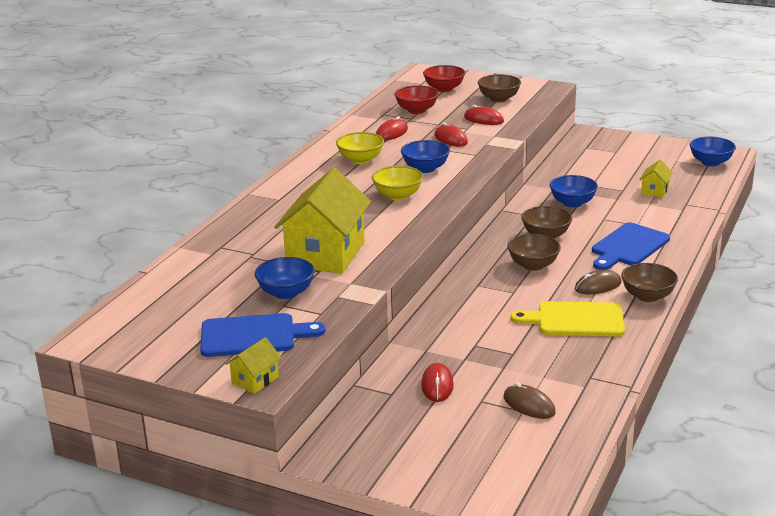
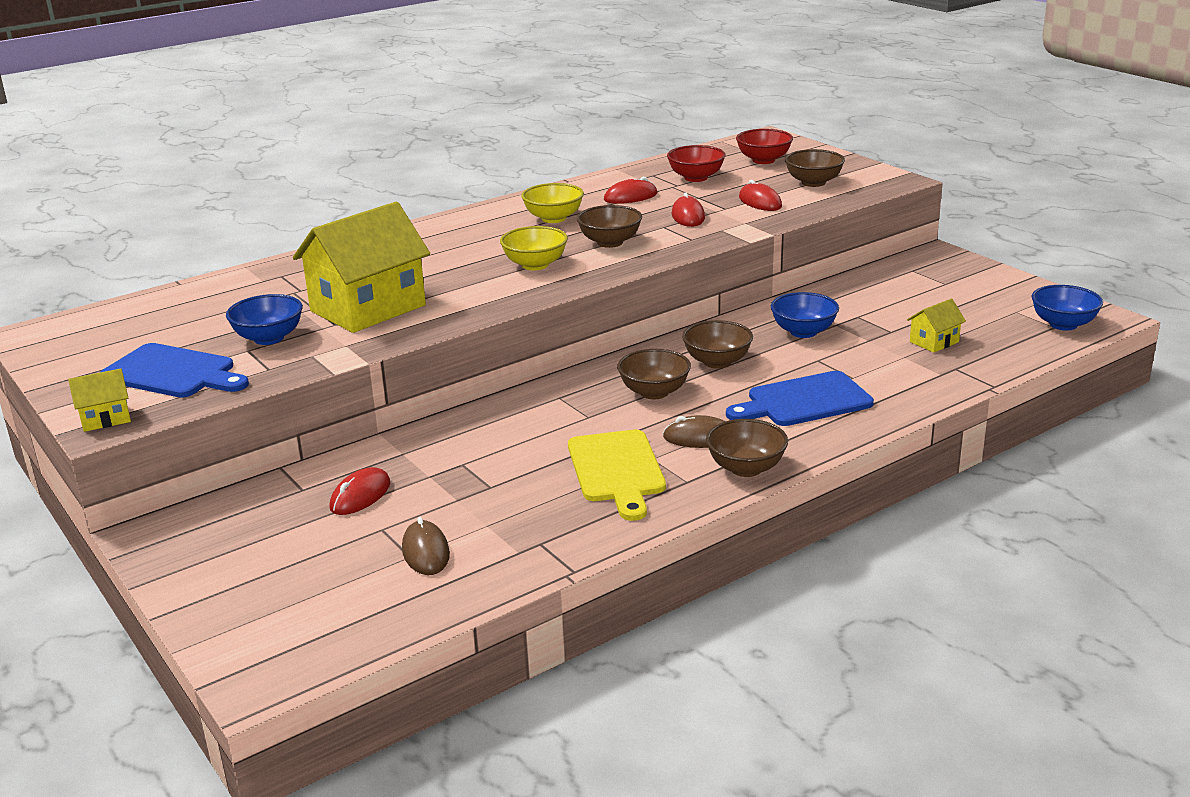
camera: 30 degrees right, 0 degrees up
(425, 169) = (610, 242): blue bowl -> brown bowl
(575, 320) = (617, 470): yellow cutting board -> yellow cutting board turned 135 degrees counterclockwise

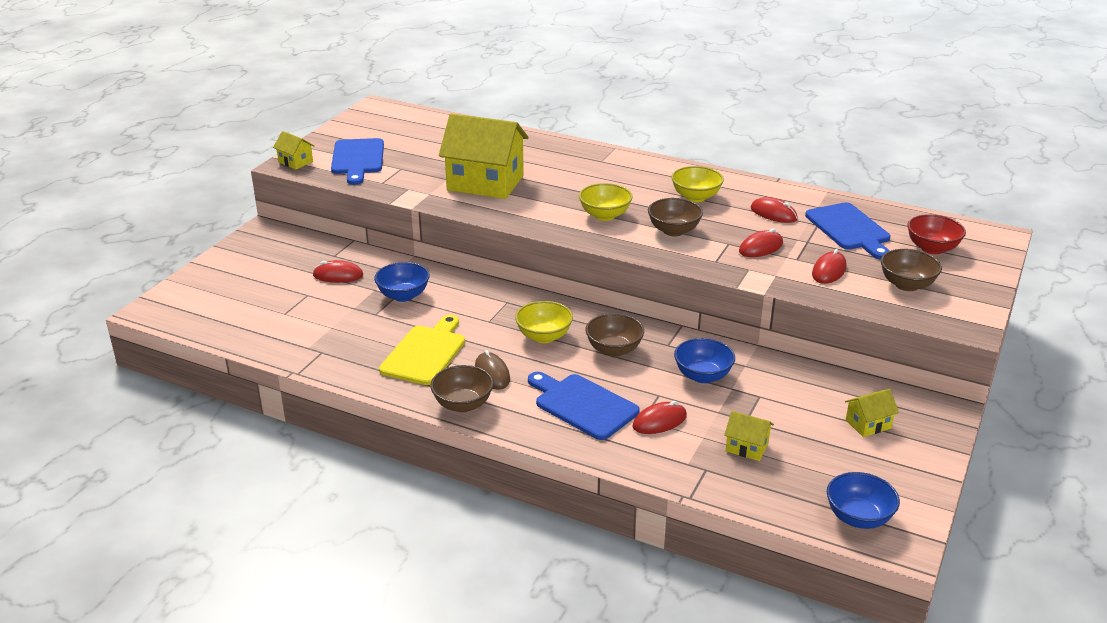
camera: 60 degrees right, 5 degrees up
(269, 338) = (420, 169): blue bowl -> blue bowl (403, 295)
(425, 552) = (291, 317): brown mouse -> none
(617, 470) = (425, 353): yellow cutting board -> yellow cutting board turned 150 degrees clockwise
(654, 392) = (544, 336): brown bowl -> yellow bowl
(696, 178) = (849, 229): red bowl -> blue cutting board
(863, 370) = (659, 421): none -> red mouse
(935, 285) = (868, 424): none -> yellow house

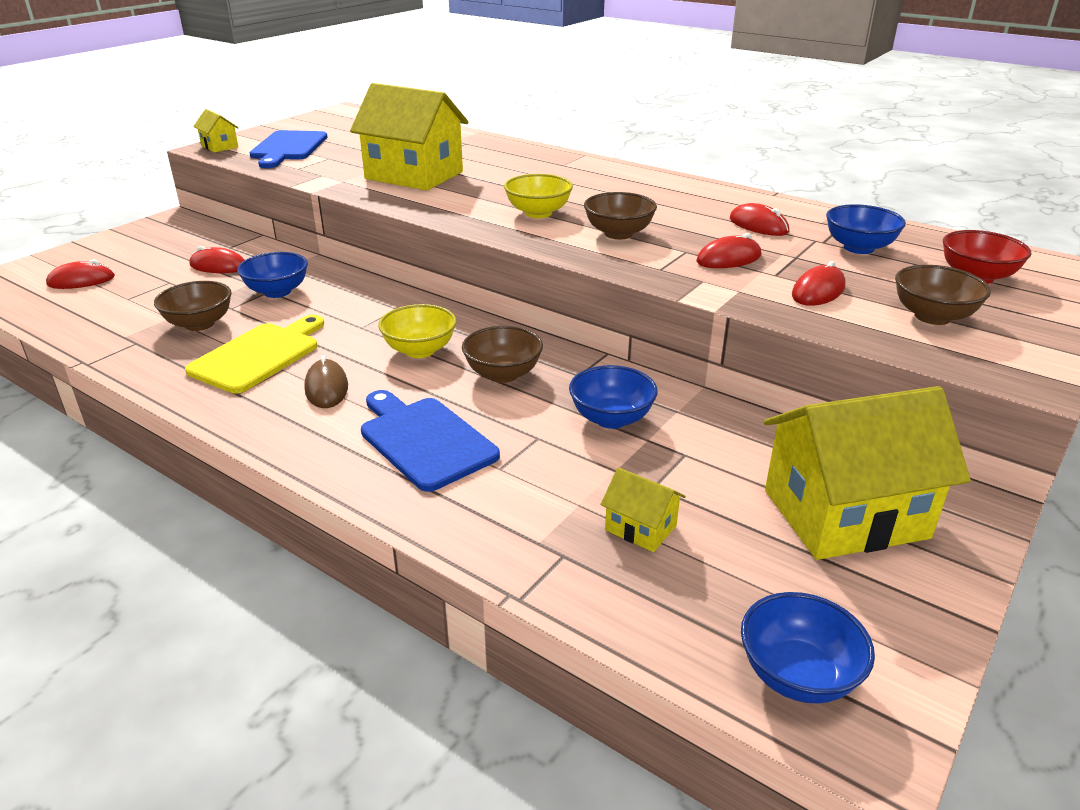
camera: 10 degrees right, 0 degrees up
(463, 404) = (263, 422): brown bowl -> brown bowl (199, 324)
(659, 421) = (523, 474): red mouse -> red mouse (81, 281)
(696, 197) = (662, 203): yellow bowl -> none
(849, 229) = (859, 248): blue cutting board -> blue bowl
(868, 424) = (845, 514): yellow house -> yellow house, size x2.28

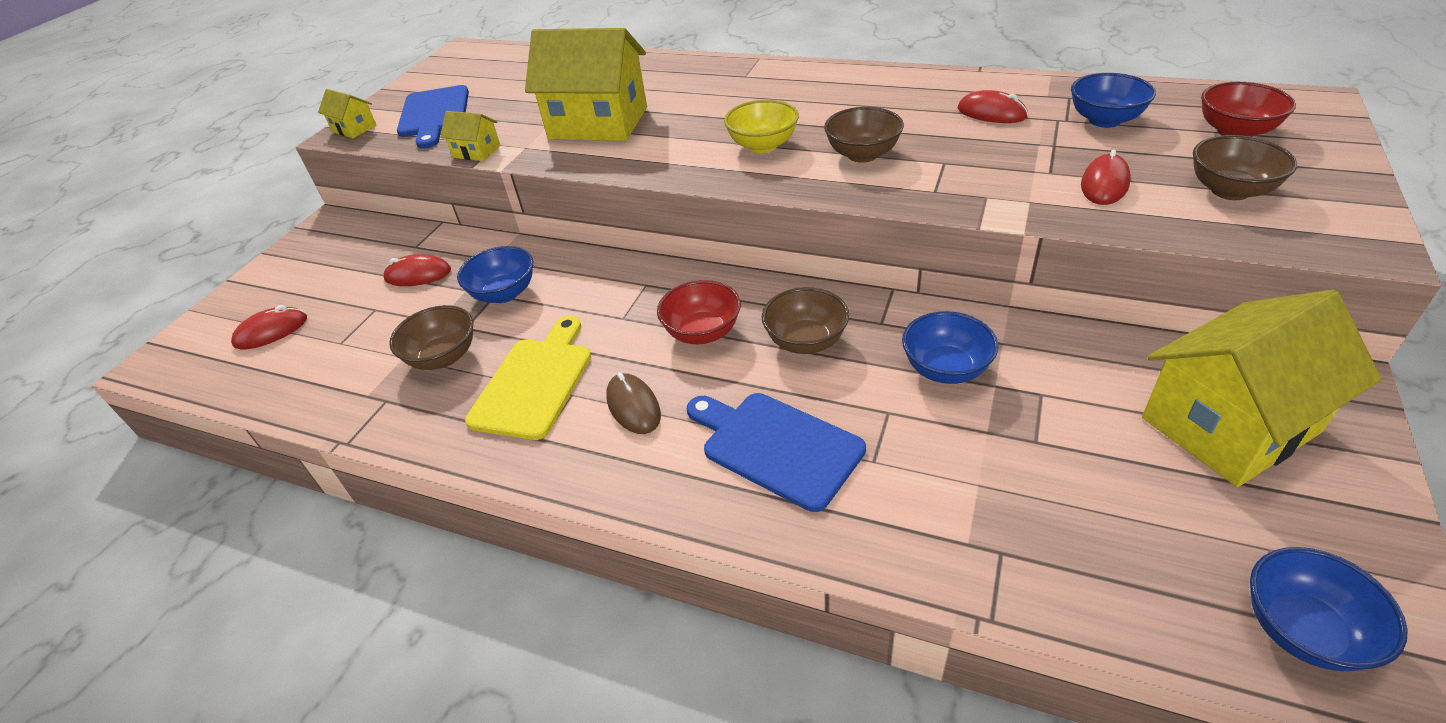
camera: 10 degrees left, 10 degrees up
(420, 350) = (702, 332): yellow bowl -> red bowl
(640, 528) = (1054, 496): yellow house -> yellow house (476, 151)
(728, 259) = (992, 162): red mouse -> none

